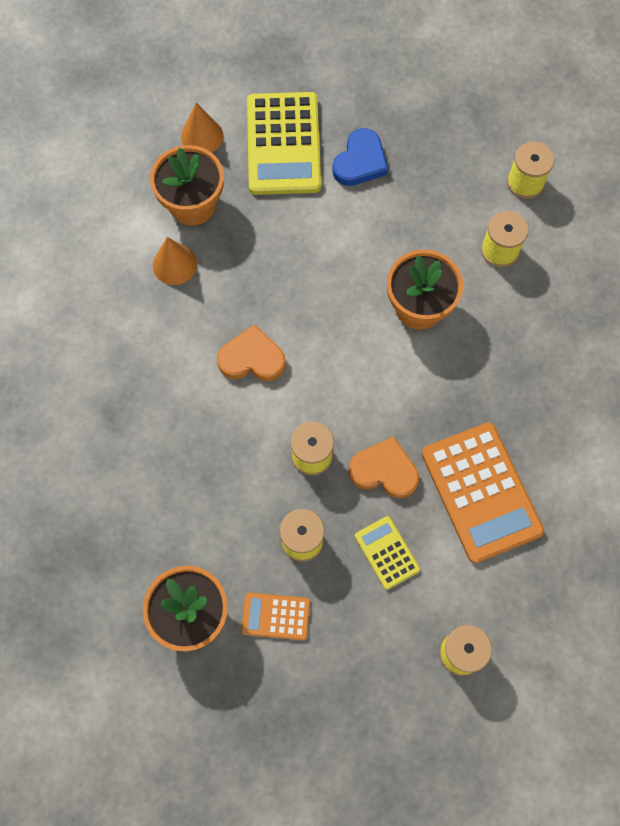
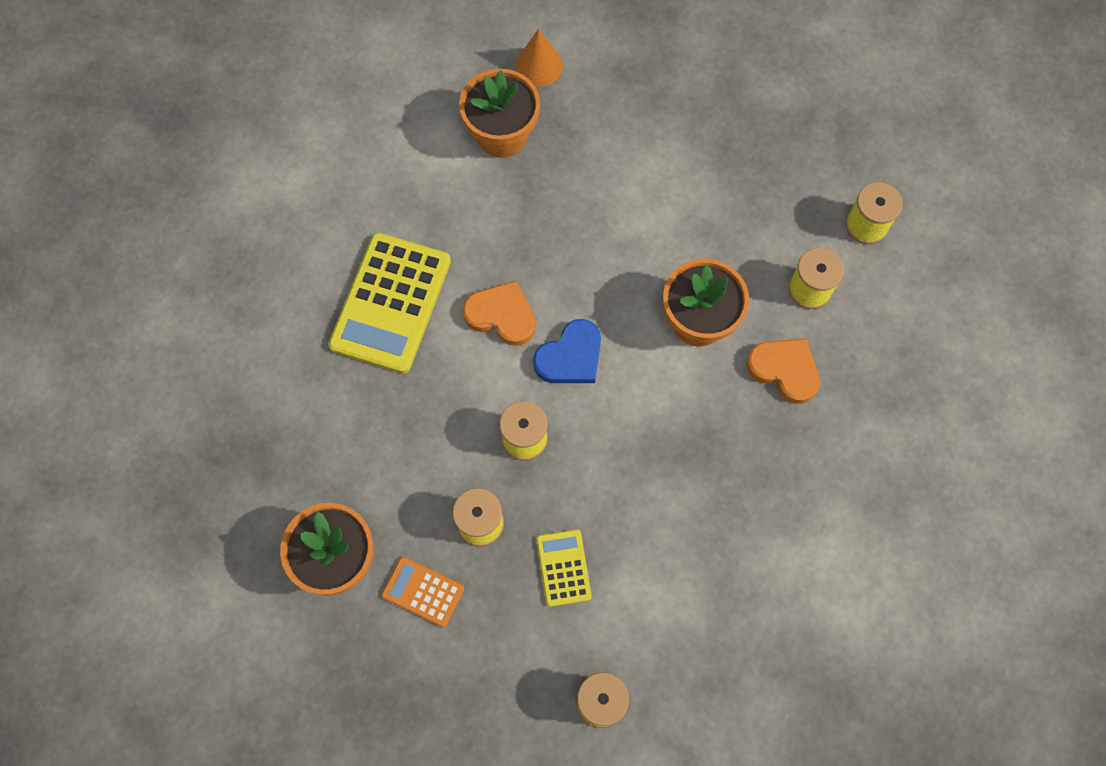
camera: 20 degrees right, 0 degrees up
(174, 264) = (459, 191): orange cone -> none
(283, 144) = (621, 101): yellow calculator -> yellow calculator (391, 303)
(360, 161) = (695, 145): blue heart -> blue heart (570, 357)
(384, 470) = (594, 481): orange heart -> orange heart (784, 370)
(481, 492) = (688, 540): orange calculator -> none

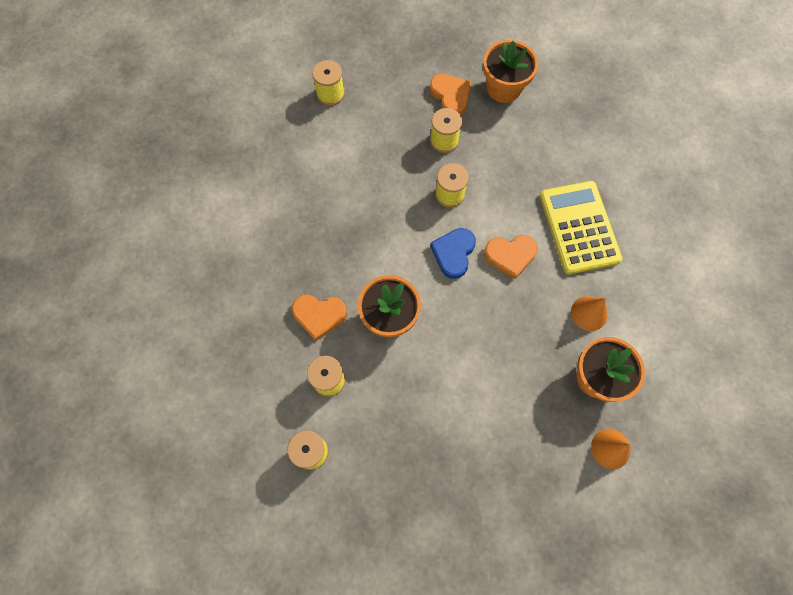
camera: 150 degrees right, 0 degrees up
(423, 592) = (451, 96): orange calculator -> orange heart
(458, 201) = (589, 313): none -> orange cone
(563, 568) = (386, 142): yellow calculator -> none

